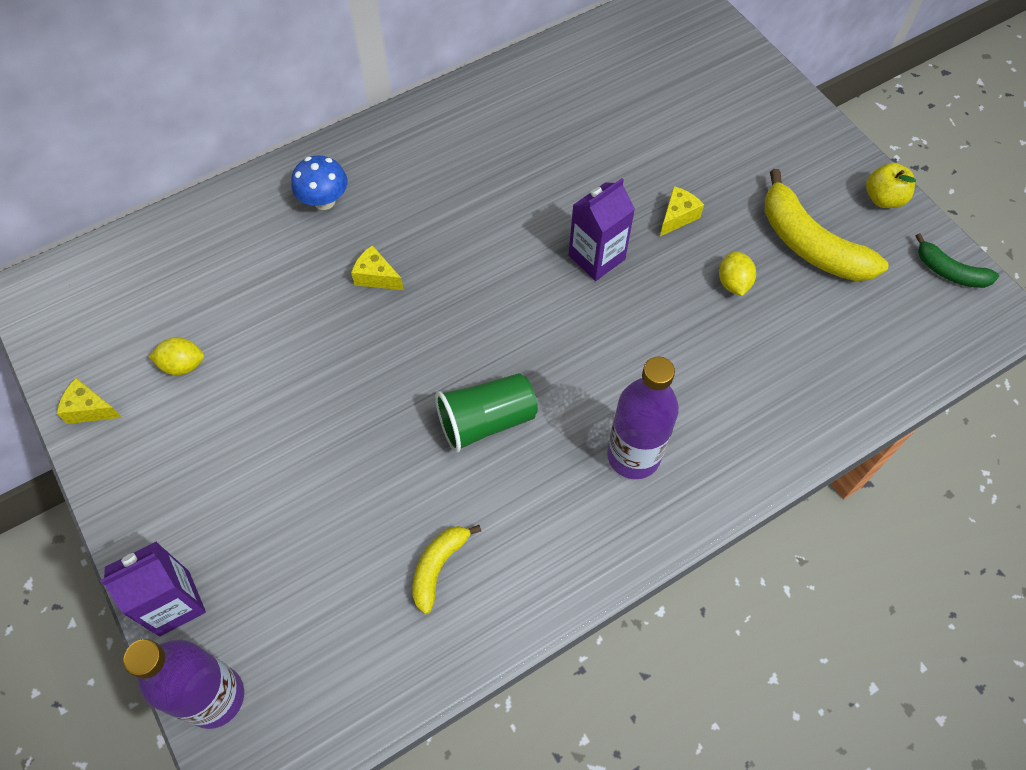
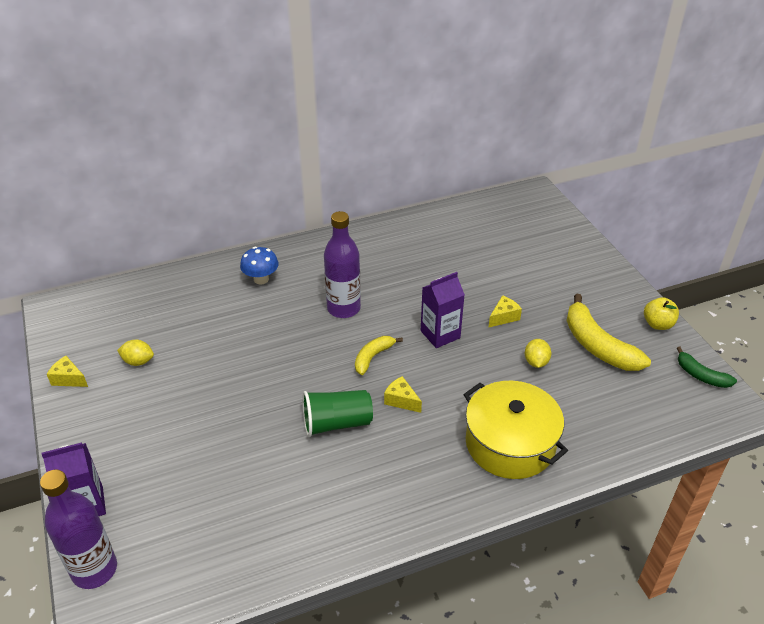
camera: 10 degrees right, 20 degrees down
(376, 277) = (283, 327): yellow cheese -> yellow cheese (401, 400)
(438, 567) = (278, 510): yellow banana -> yellow banana (373, 357)
(633, 455) = (438, 460): purple bottle -> purple bottle (343, 308)
(722, 415) = (510, 443): none -> yellow pot

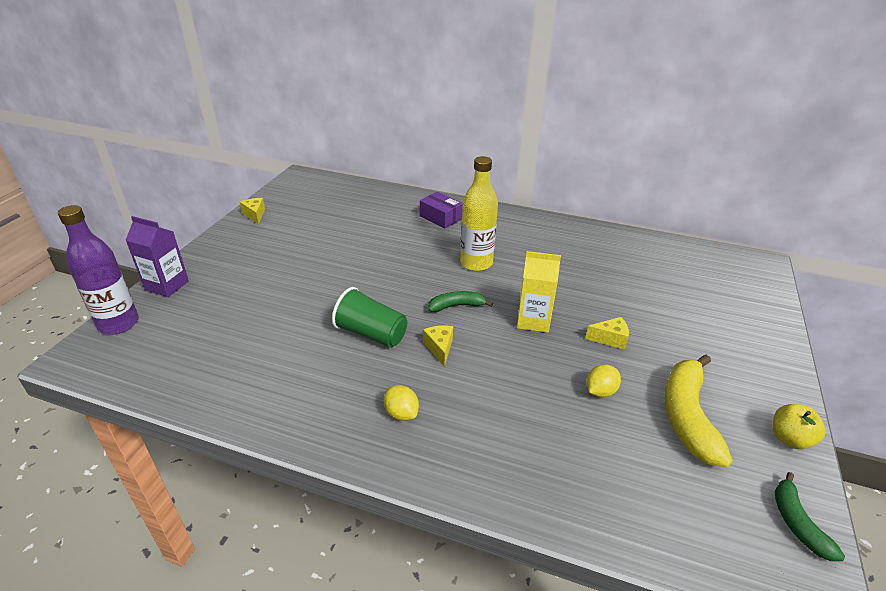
camera: 40 degrees right, 5 degrees down
(138, 361) = (302, 225): yellow lemon -> yellow lemon (401, 413)
(261, 279) = (440, 217): blue mushroom -> purple box
(343, 308) = (476, 263): purple bottle -> yellow bottle
(373, 357) = (456, 306): yellow banana -> green banana
(440, 334) = (533, 320): purple carton -> yellow carton
(510, 443) = (492, 441): yellow pot -> none

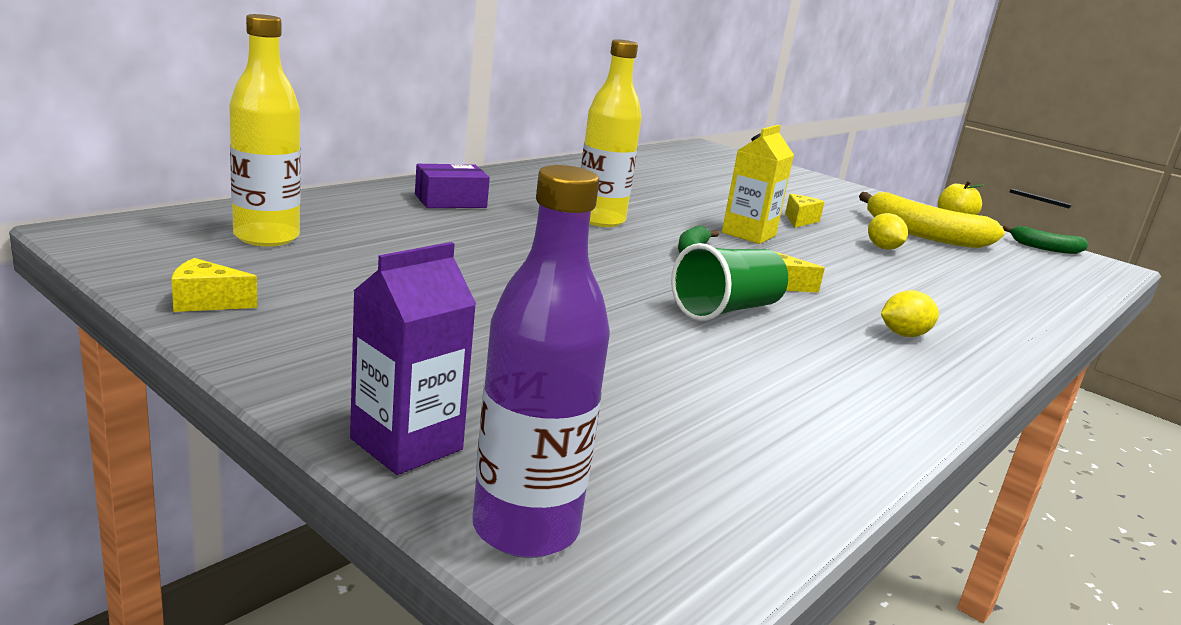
camera: 70 degrees left, 15 degrees down
(331, 200) = (266, 237): none -> yellow bottle

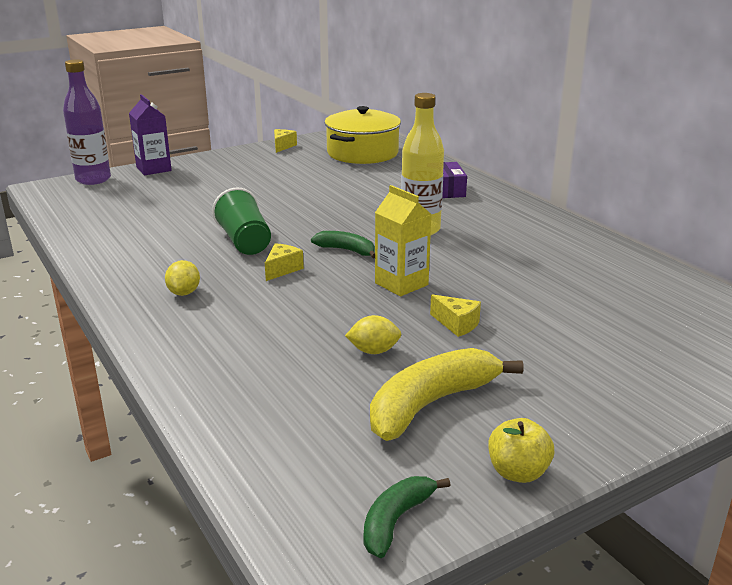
camera: 110 degrees right, 5 degrees up
(266, 237) = (362, 153): yellow bottle -> yellow pot

